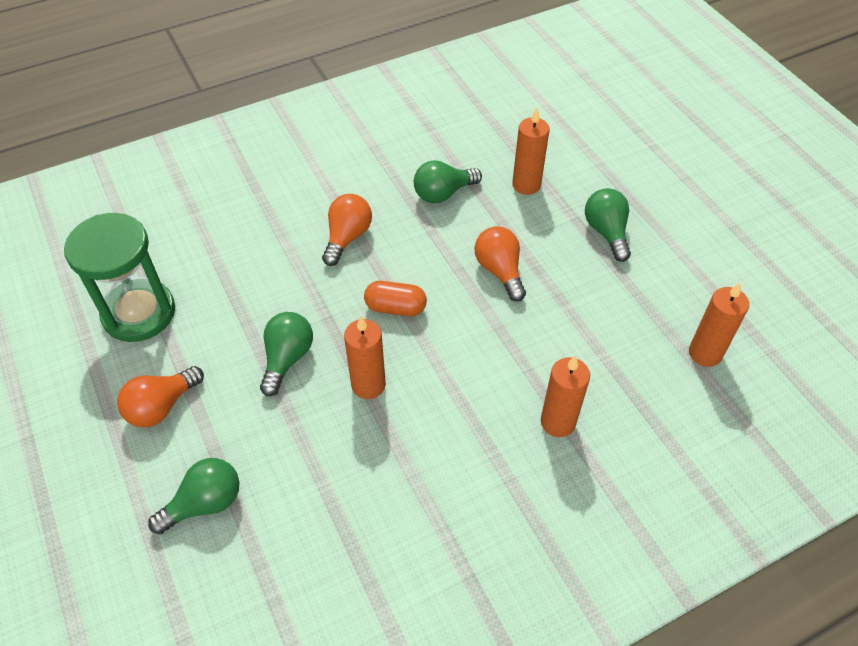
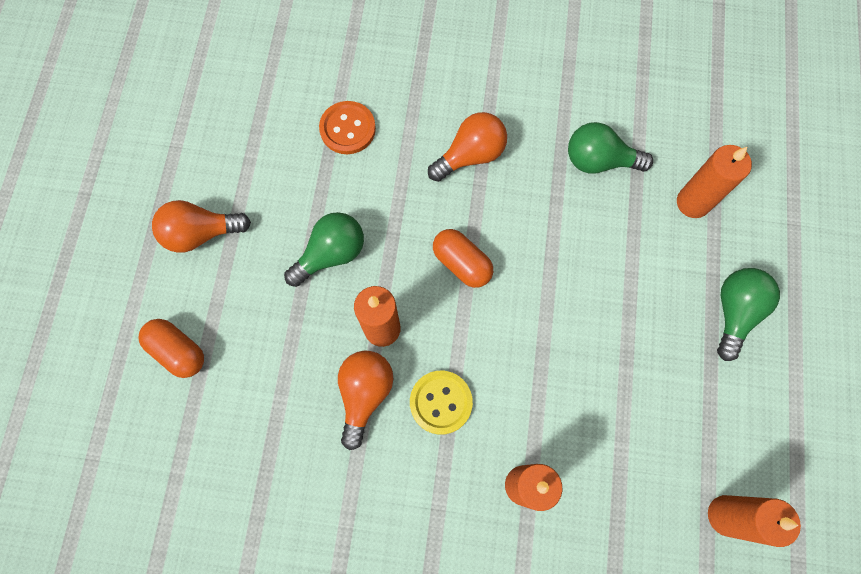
camera: 35 degrees right, 20 degrees up
(139, 313) = (239, 124): green hourglass -> none
(205, 503) = (178, 351): green light bulb -> orange capsule
(236, 270) = (347, 129): none -> orange button
(453, 406) = (441, 402): none -> yellow button
(500, 271) = (590, 287): orange light bulb -> orange light bulb (365, 394)

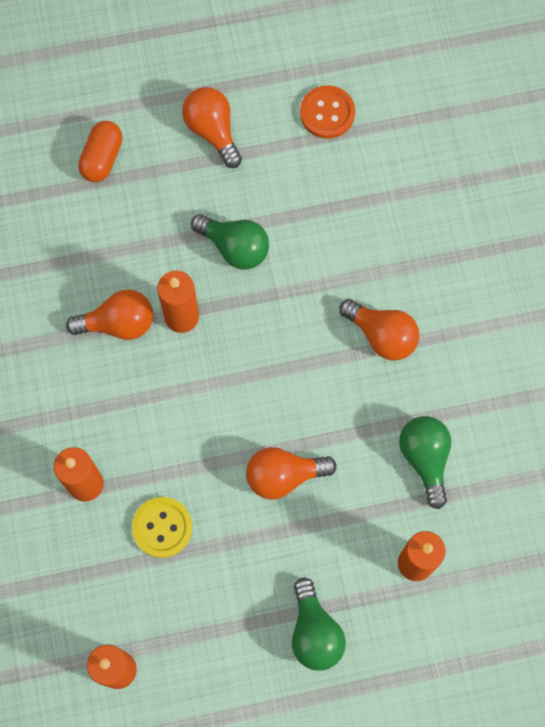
camera: 70 degrees right, 0 degrees up
(347, 129) = (364, 214): orange button -> orange button (327, 113)
(441, 402) = (133, 390): yellow button -> yellow button (162, 527)
(462, 263) = (269, 364): orange capsule -> none
(576, 288) = (284, 476): none -> orange light bulb
(734, 312) = (314, 632): green light bulb -> green light bulb turned 75 degrees clockwise

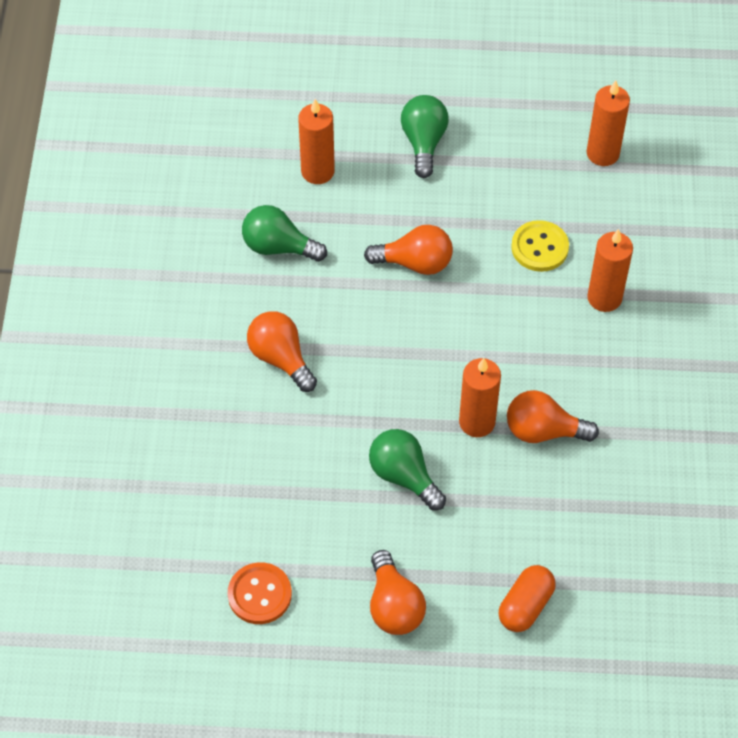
camera: 165 degrees left, 15 degrees down
(425, 459) = (278, 247): green light bulb -> green light bulb turned 105 degrees clockwise

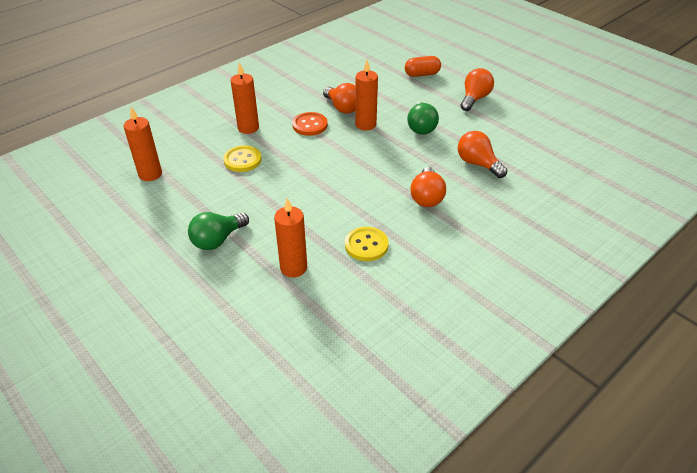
camera: 135 degrees left, 15 degrees down
(259, 594) = (531, 129): orange button -> orange button (310, 125)
(278, 247) = (366, 245): green light bulb -> yellow button
(415, 263) = (307, 191): orange light bulb -> orange light bulb (478, 164)

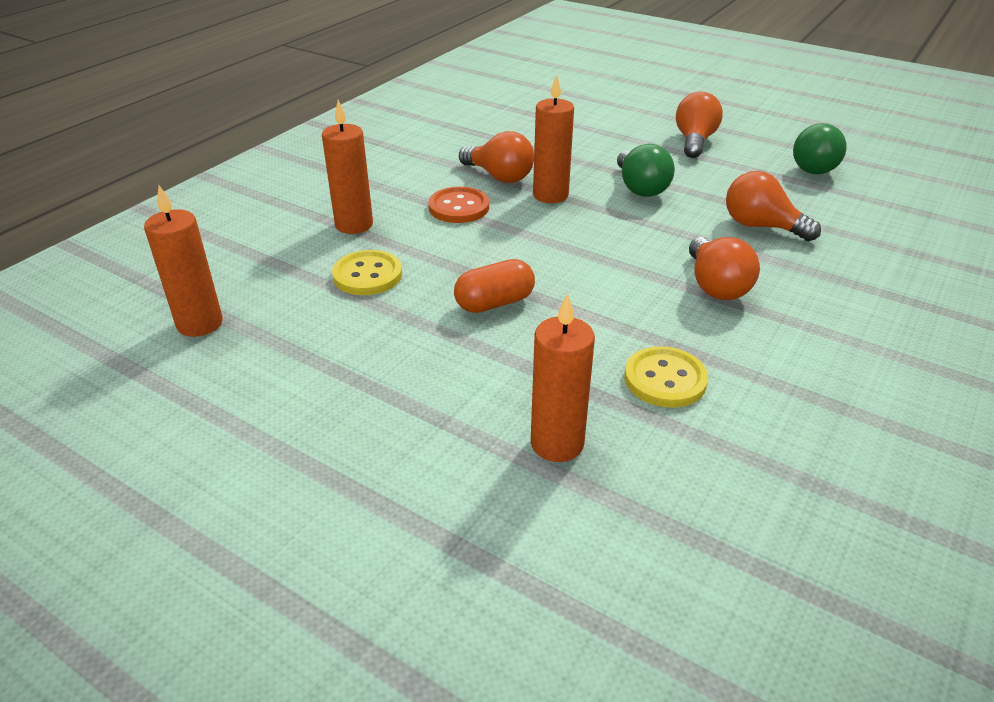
camera: 15 degrees left, 5 degrees down
(217, 240) = (384, 419): green light bulb -> green light bulb (816, 167)
(422, 74) = (595, 119): orange capsule -> orange capsule (494, 303)

